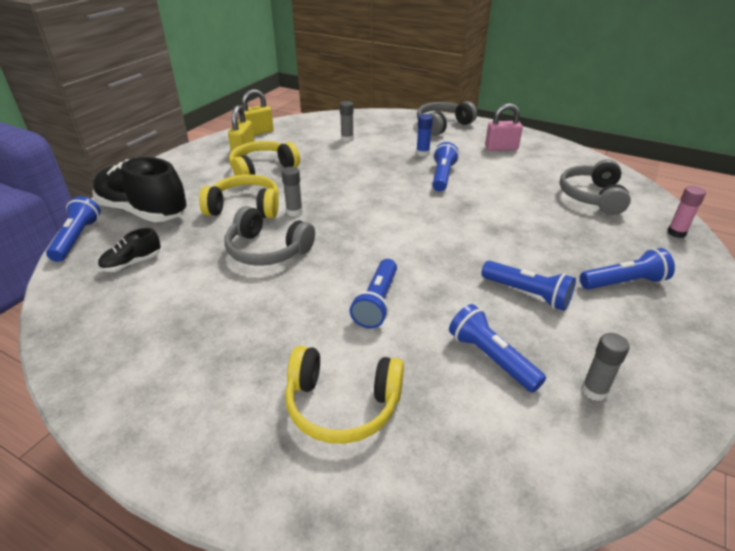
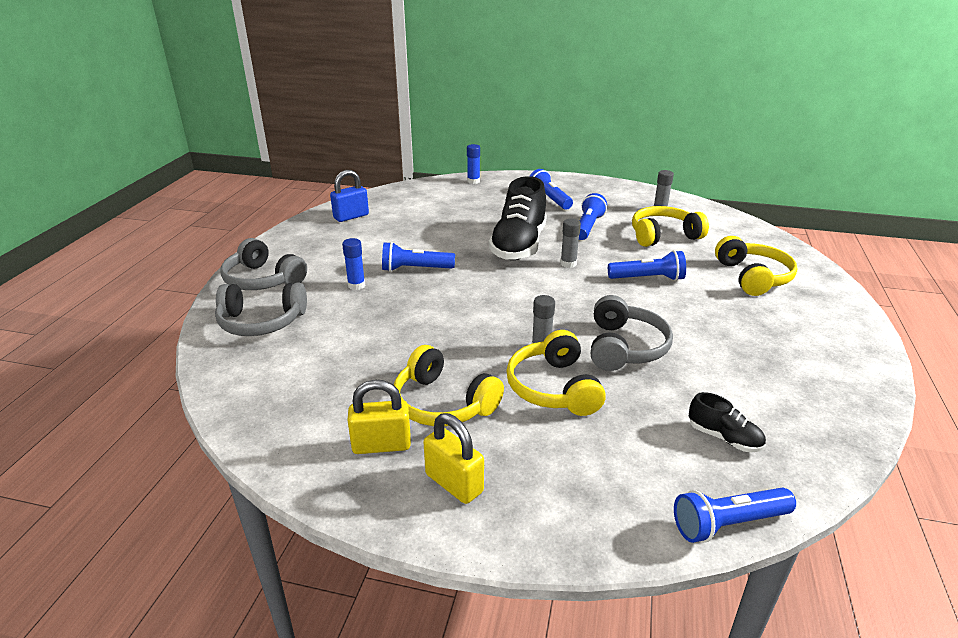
camera: 105 degrees left, 5 degrees down
(143, 211) = (621, 483): black shoe -> black shoe (519, 245)
(258, 132) = (296, 451): yellow padlock -> yellow padlock (454, 483)
(347, 139) = (316, 348): grey glue stick -> grey glue stick (568, 264)
(491, 358) = (663, 236): blue flashlight -> yellow headphones
(501, 148) = (333, 242): pink padlock -> none
(555, 157) = (351, 216): none -> blue padlock
(592, 197) = (430, 204): grey headphones -> grey headphones (261, 321)
(676, 233) = (473, 181): pink glue stick -> blue glue stick

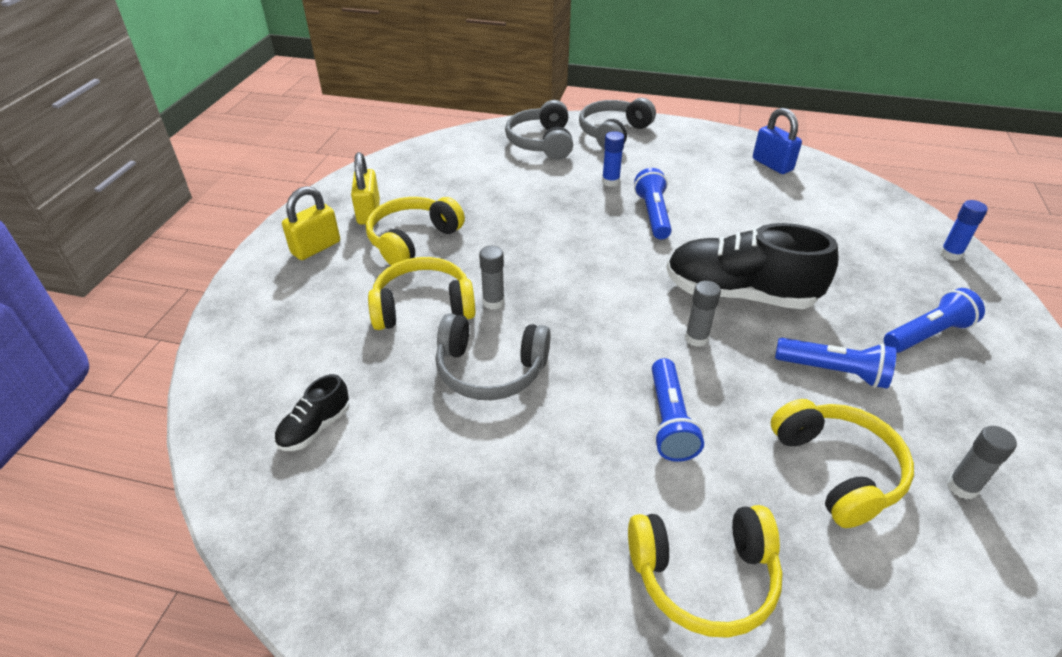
camera: 90 degrees right, 10 degrees up
(728, 524) = (208, 402): blue flashlight -> none

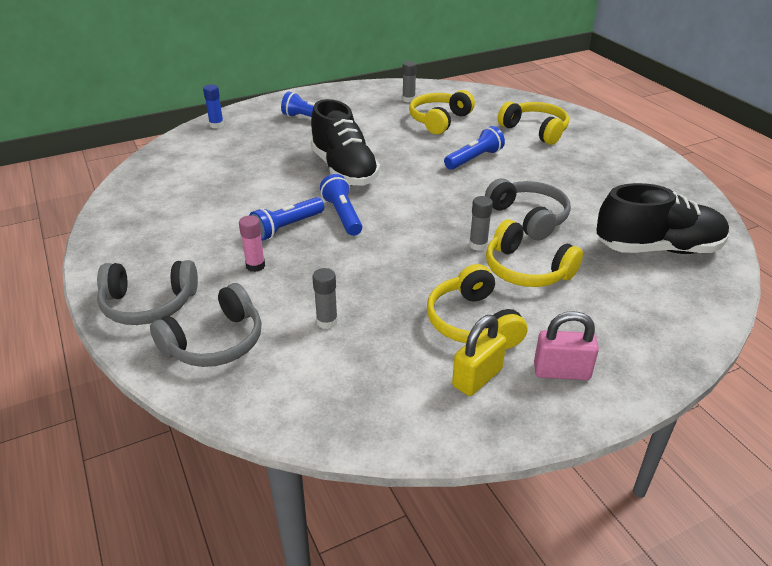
camera: 130 degrees left, 5 degrees down
(315, 427) = (657, 249): black shoe -> black shoe, size x2.16
(316, 248) = (561, 371): yellow padlock -> pink padlock
(413, 240) = (473, 322): yellow headphones -> yellow headphones turned 75 degrees clockwise
(610, 181) = (255, 266): blue glue stick -> pink glue stick
(696, 338) = (404, 170): grey glue stick -> grey glue stick (327, 322)
(772, 164) = (143, 204): blue padlock -> none
(833, 371) = (375, 133): blue flashlight -> blue flashlight (342, 215)

